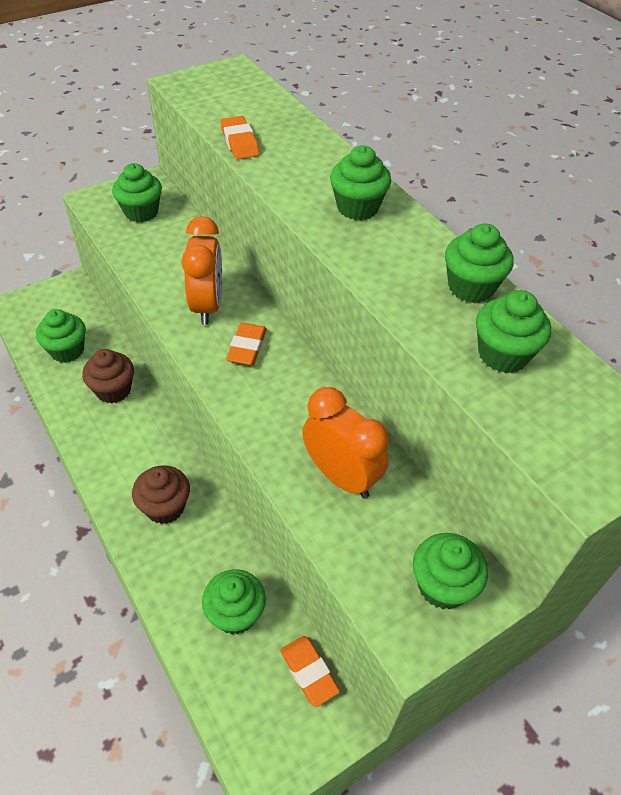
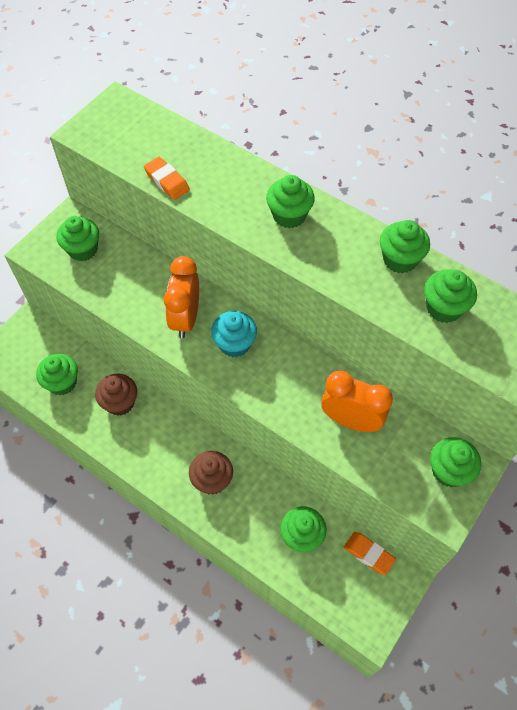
camera: 20 degrees left, 10 degrees up
(207, 306) = (185, 318): orange clock -> orange clock turned 150 degrees counterclockwise
(247, 347) = (234, 344): orange eraser -> turquoise cupcake

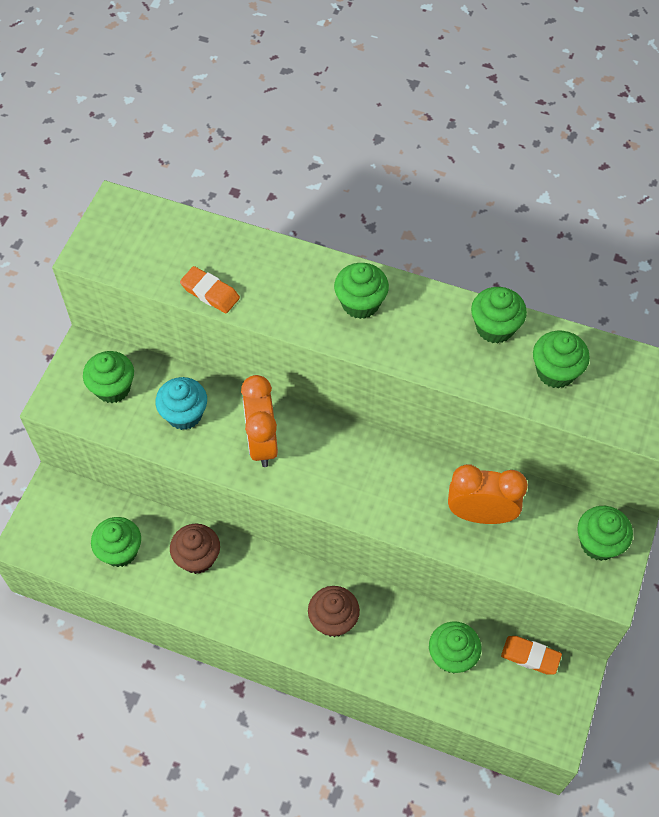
camera: 15 degrees left, 0 degrees up
(234, 344) = (327, 459): turquoise cupcake -> turquoise cupcake (184, 414)

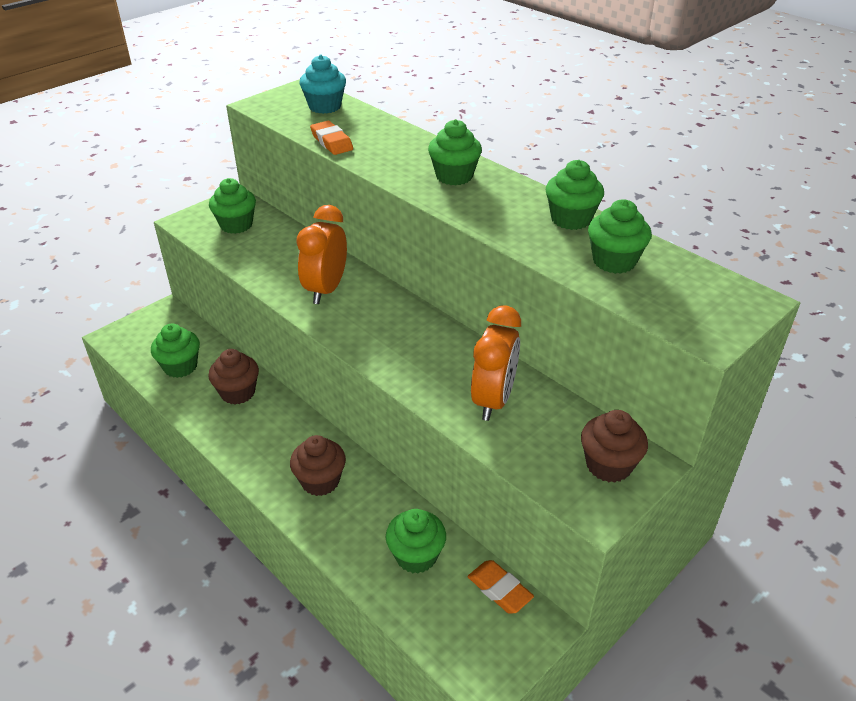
camera: 25 degrees right, 20 degrees down
(184, 414) = (277, 255): turquoise cupcake -> turquoise cupcake (325, 106)
(480, 514) = (493, 400): orange clock -> orange clock turned 75 degrees clockwise
(598, 543) = (608, 465): green cupcake -> brown cupcake

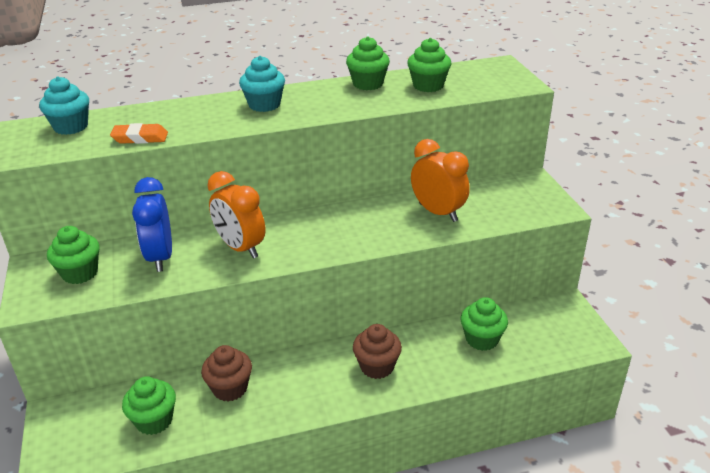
camera: 60 degrees left, 5 degrees down
(282, 253) = (160, 257): none -> blue clock
(454, 176) = (264, 105): green cupcake -> turquoise cupcake
(499, 589) = (531, 311): orange eraser -> none
(608, 465) = (525, 192): brown cupcake -> none

